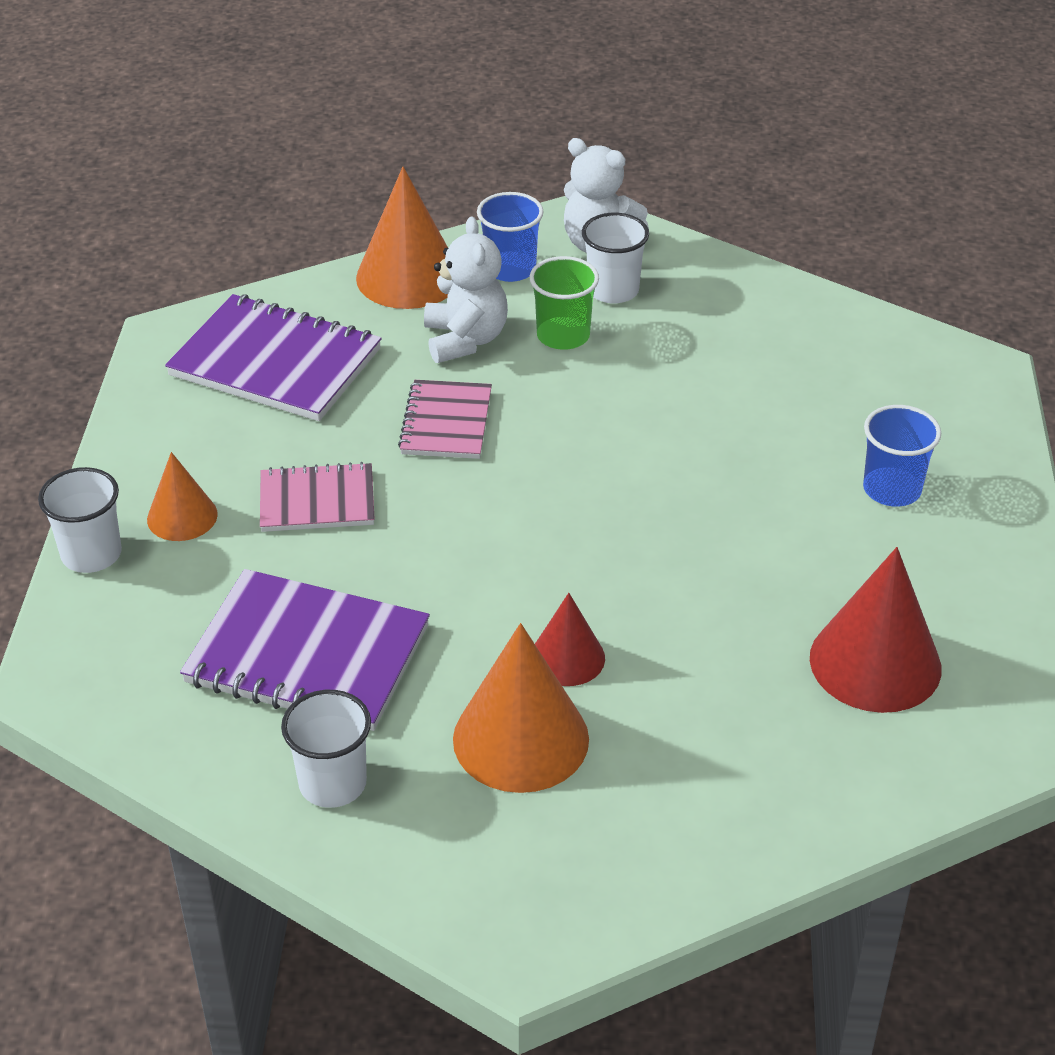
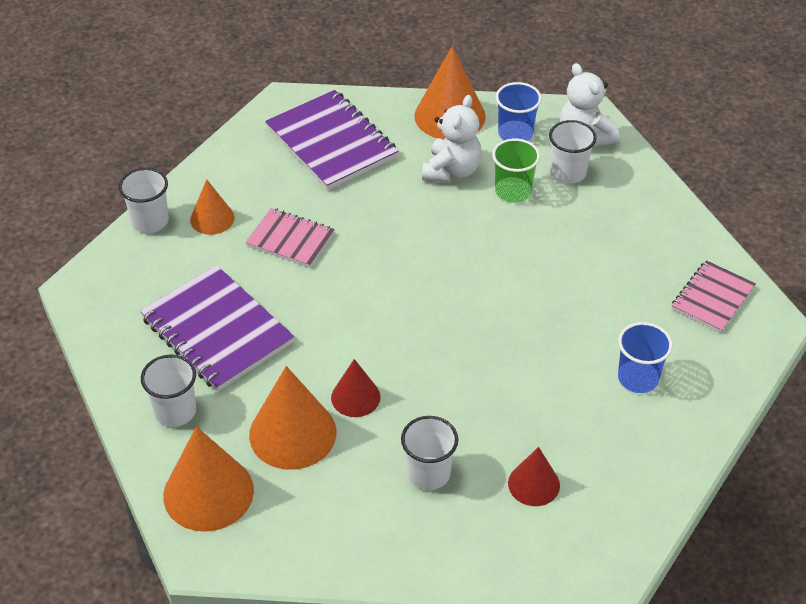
camera: 30 degrees right, 5 degrees up
(446, 422) = (399, 220): pink notebook -> pink notebook (712, 298)
(467, 866) = (208, 492): none -> orange cone
(738, 708) = (428, 473): none -> white cup
(875, 662) = (533, 484): red cone -> red cone, size x0.58

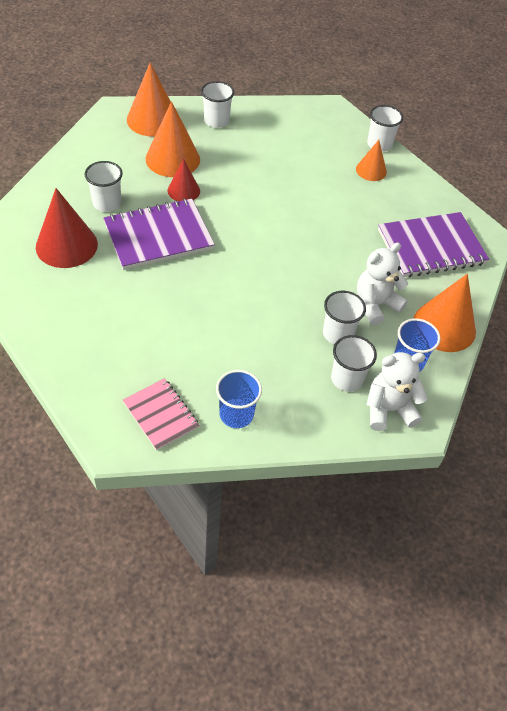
camera: 105 degrees right, 5 degrees up
(217, 331) = (269, 149): purple notebook -> purple notebook (158, 236)
(290, 240) = (335, 200): pink notebook -> none
(451, 171) = (375, 305): white teddy bear -> white teddy bear turned 105 degrees clockwise
(513, 191) = (338, 334): green cup -> white cup
(533, 484) = (66, 245): red cone -> red cone, size x1.73
(638, 378) = (113, 332): blue cup -> blue cup (236, 414)

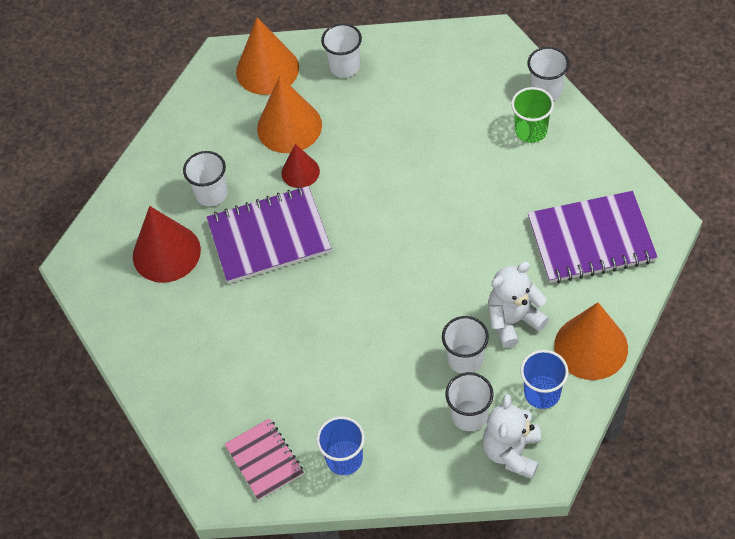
camera: 15 degrees right, 5 degrees up
(371, 170) = (531, 131): orange cone -> green cup
(388, 409) = (512, 452): white teddy bear -> white teddy bear turned 75 degrees counterclockwise

